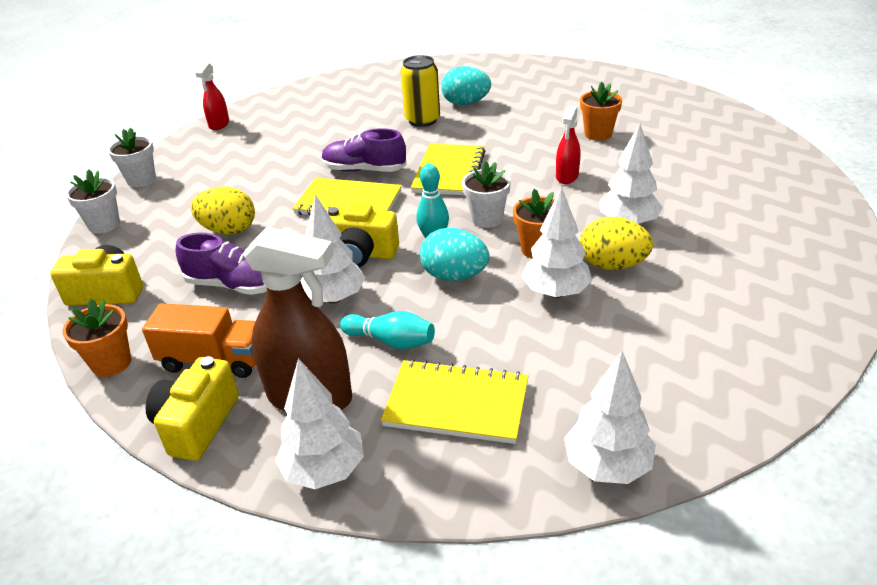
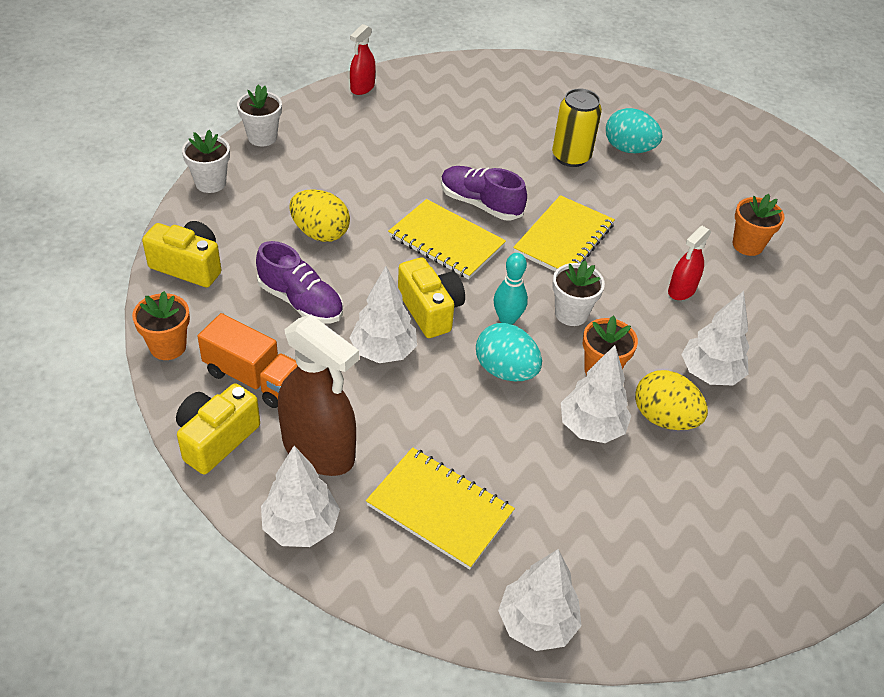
camera: 15 degrees right, 10 degrees up
(361, 254) = (430, 310): yellow camera -> yellow camera turned 150 degrees counterclockwise
(391, 341) = (413, 420): turquoise bowling pin -> none

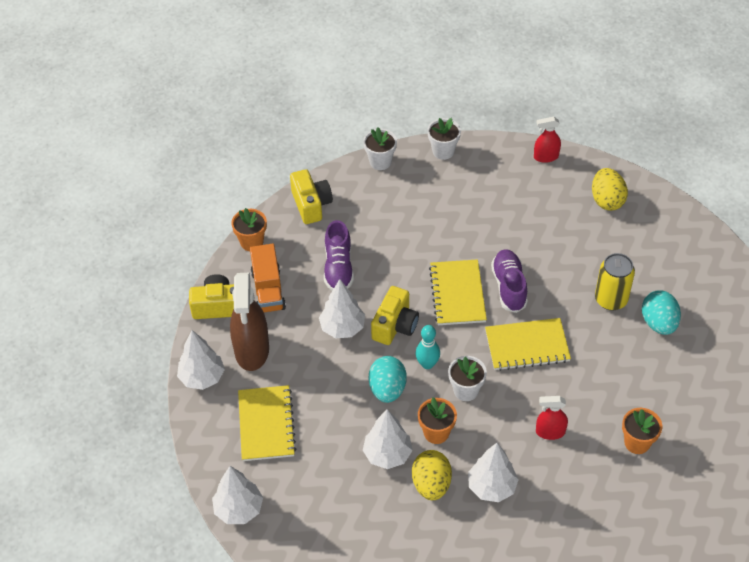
camera: 55 degrees right, 5 degrees up
(320, 233) = (397, 236): yellow egg -> yellow egg (607, 200)

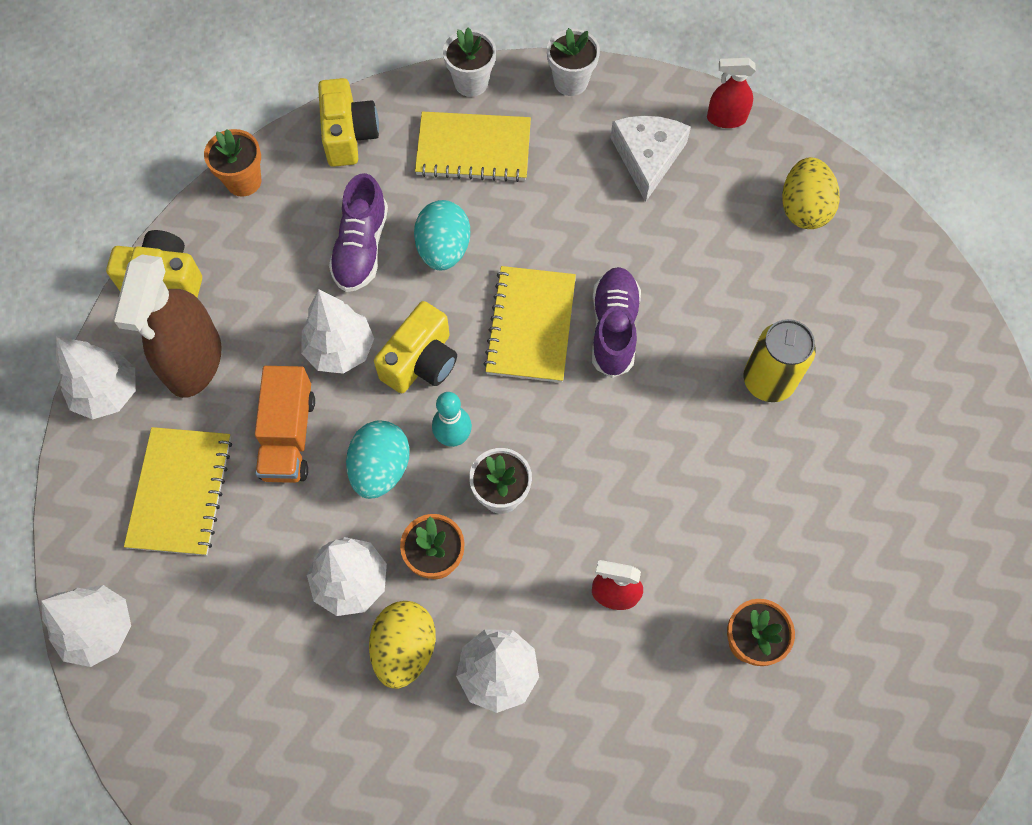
camera: 10 degrees right, 15 degrees up
(268, 290) = (246, 265): orange truck -> orange truck (288, 436)
(503, 186) = (647, 157): none -> white cheese
(527, 346) = (616, 436): yellow notebook -> yellow notebook (473, 149)
(658, 323) = (834, 437): turquoise egg -> turquoise egg (443, 249)

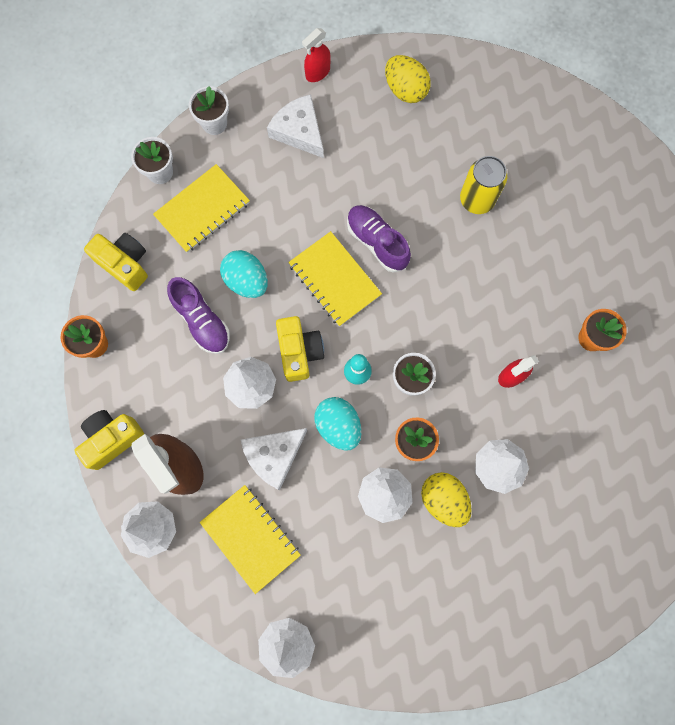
camera: 45 degrees left, 10 degrees up
(288, 436) = (274, 455): orange truck -> white cheese

